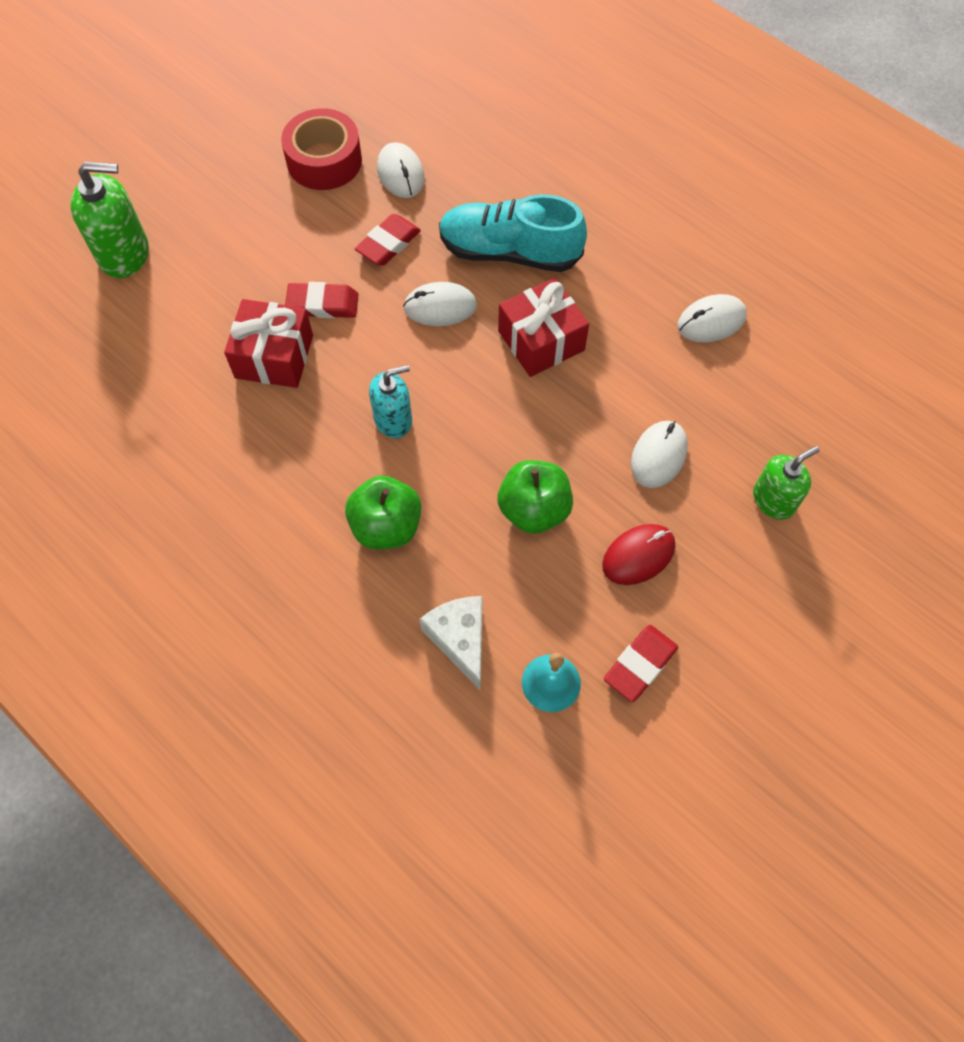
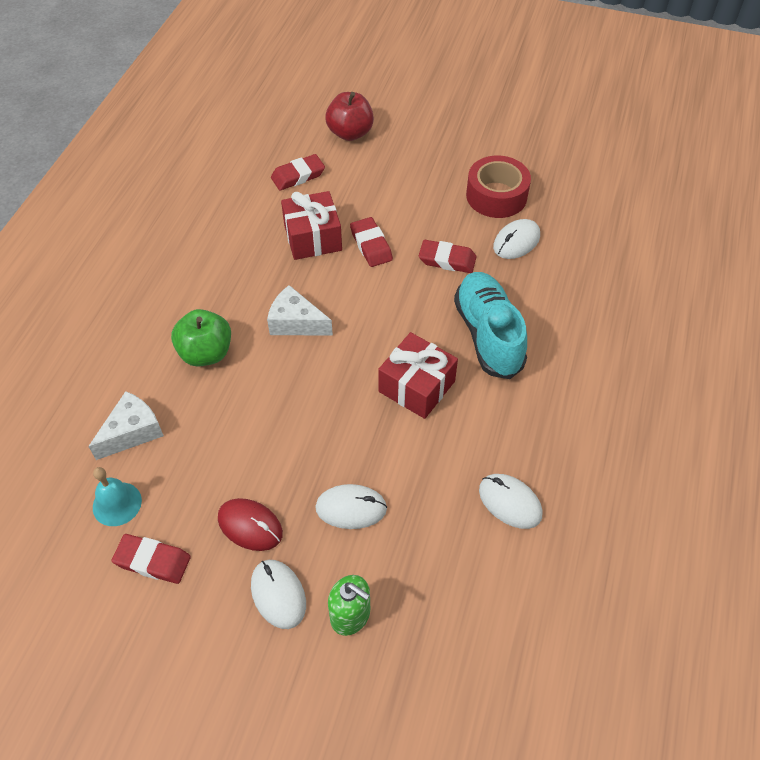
camera: 65 degrees right, 10 degrees down
(124, 254) = (350, 133): green soap dispenser -> red apple
(160, 334) = (298, 176): none -> red eraser
(393, 420) = (296, 322): turquoise soap dispenser -> white cheese
(440, 307) = (409, 312): white mouse -> white mouse (278, 594)
(534, 510) = (260, 438): green apple -> none

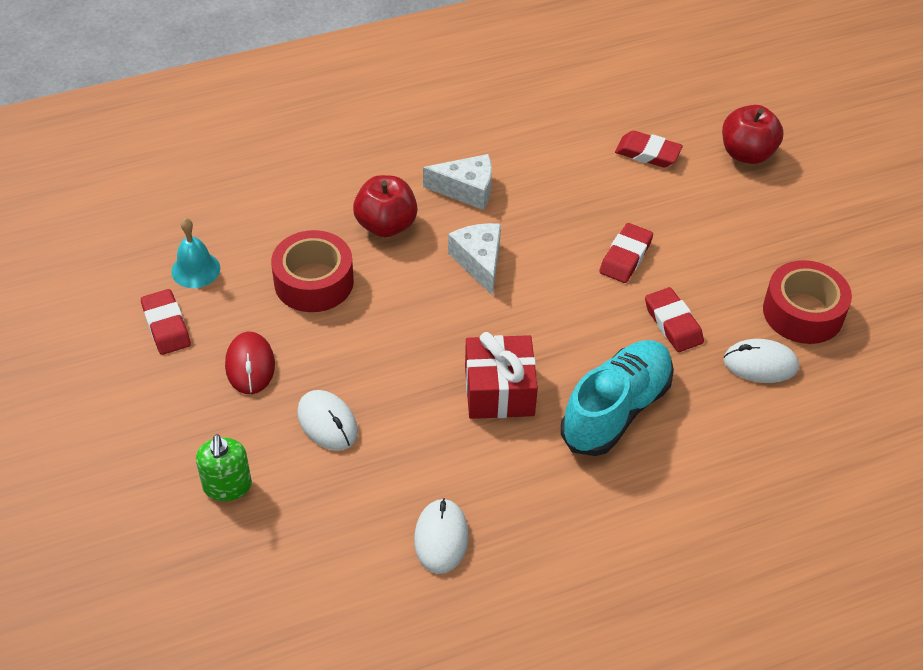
camera: 50 degrees right, 5 degrees down
(132, 432) = (266, 233): white cheese -> white cheese (466, 190)
(206, 353) = (386, 225): green apple -> red apple
(212, 432) = (314, 282): none -> red tape
(278, 594) = (205, 425): white mouse -> none
(312, 238) = (586, 211): red gift -> none

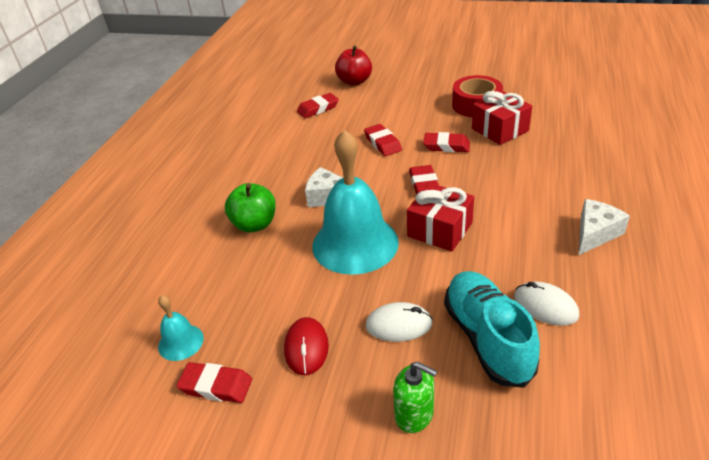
camera: 50 degrees left, 10 degrees down
(250, 365) = (306, 348): red mouse -> red mouse turned 60 degrees clockwise
(314, 282) = (264, 279): red tape -> none
(386, 225) = (254, 224): red apple -> green apple
(419, 326) = (355, 243): none -> turquoise bell
(466, 190) = (266, 180): white cheese -> white cheese (595, 233)
(574, 337) = (424, 183): none -> red eraser
(616, 410) = (492, 189): turquoise shoe -> turquoise shoe (487, 338)
(760, 364) = (500, 130): white mouse -> red gift

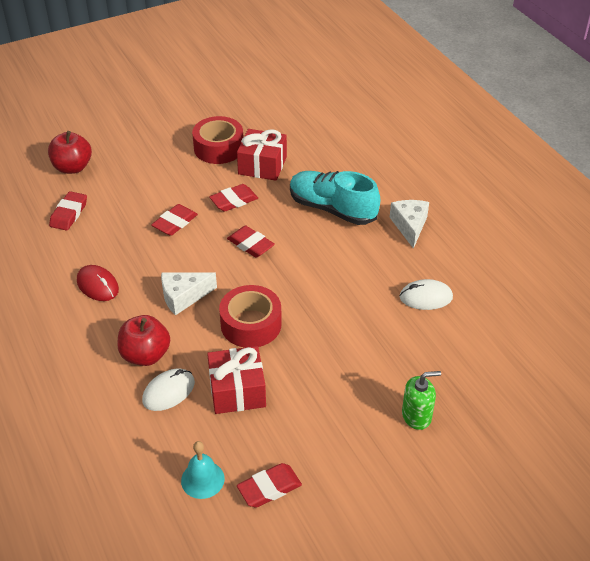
camera: 45 degrees left, 5 degrees up
(254, 224) = (145, 355): green apple -> red apple
(306, 348) = (303, 421): red mouse -> red mouse (98, 285)
(355, 243) = (251, 324): turquoise bell -> red tape
(382, 143) = (175, 223): red eraser -> red eraser turned 75 degrees counterclockwise
(399, 325) = (348, 366): white mouse -> white mouse (168, 391)
(440, 229) = (303, 278): red gift -> red gift (237, 390)
(487, 338) = (412, 340): turquoise shoe -> turquoise shoe (332, 209)

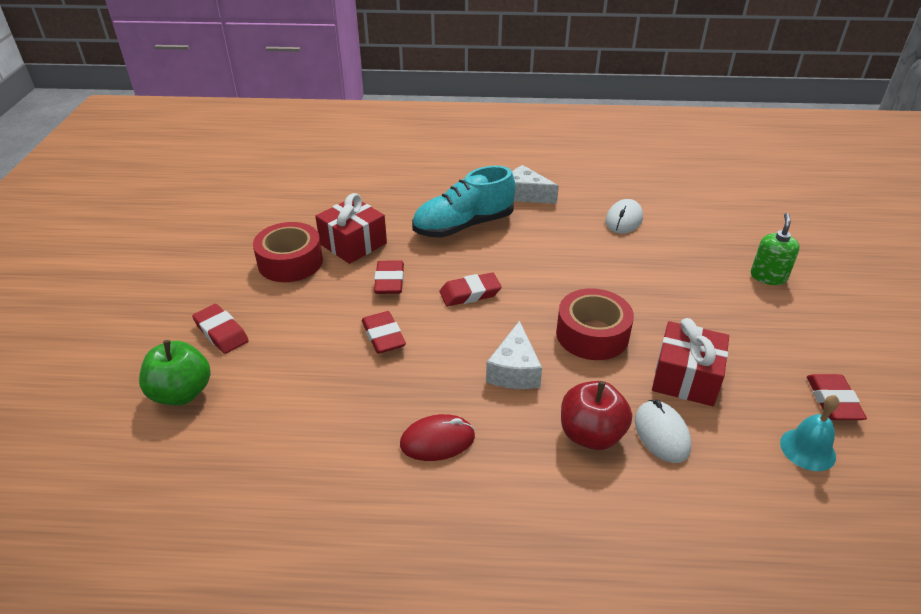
camera: 60 degrees left, 5 degrees down
(69, 214) = (273, 426): red eraser -> red eraser (221, 332)
(72, 167) = (182, 393): red apple -> green apple

